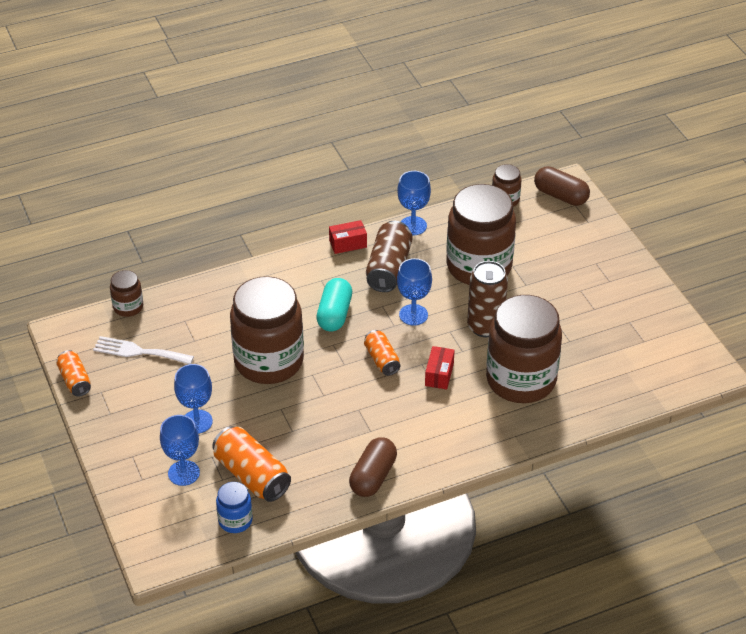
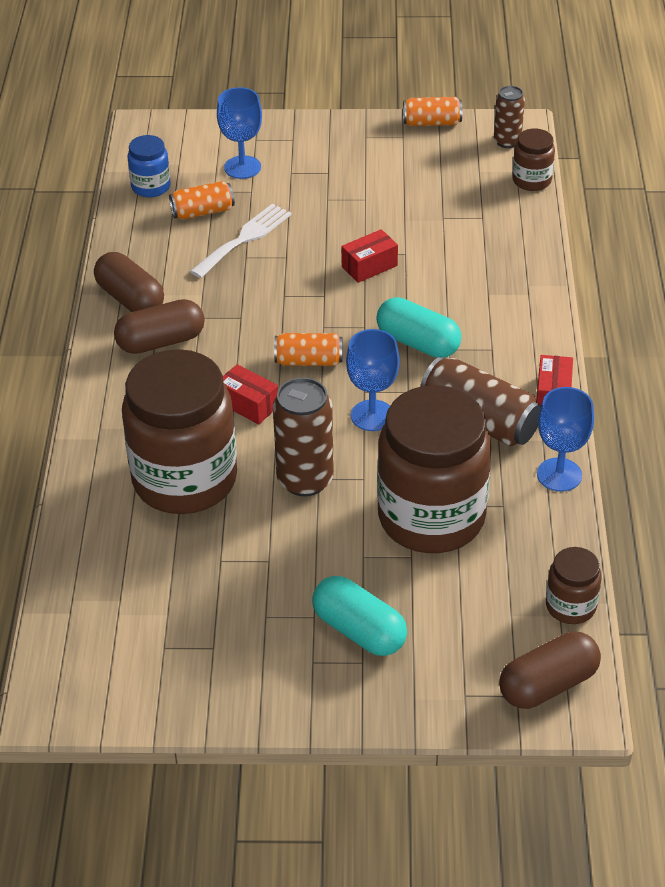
camera: 115 degrees right, 0 degrees up
(83, 332) = (507, 141): none -> brown can
(139, 351) = (449, 173): white fork -> white fork (244, 238)
(197, 422) = (310, 192): blue goblet -> none
(251, 475) = (202, 212): orange can -> orange can, size x0.61
(269, 361) = (369, 266): brown jar -> red box
(407, 441) = (161, 341): none -> brown capsule
(577, 270) = (359, 630): none -> turquoise capsule

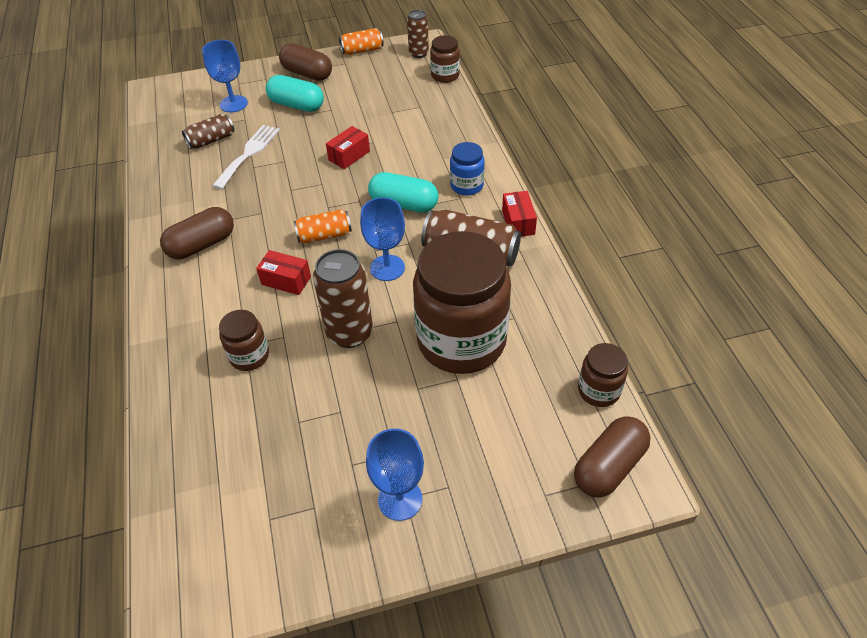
camera: 15 degrees left, 5 degrees up
(130, 299) = (169, 216): brown capsule -> brown capsule (307, 74)
(151, 187) = (166, 130): blue jar -> blue jar (467, 186)
(185, 479) = (249, 356): brown jar -> brown jar, size x0.45
(202, 212) = (211, 140): orange can -> brown can
(359, 630) = (436, 457): turquoise capsule -> turquoise capsule (297, 105)
(559, 475) = (547, 283): blue goblet -> blue goblet (400, 499)

